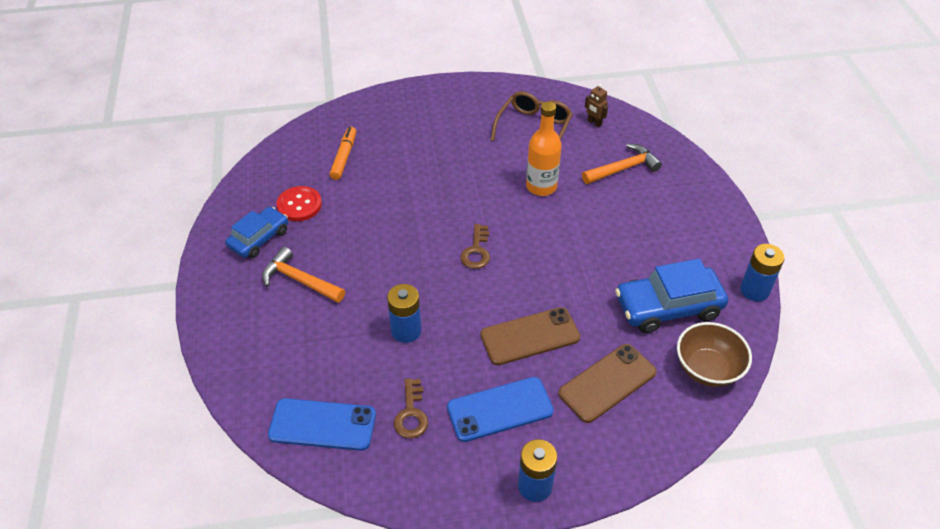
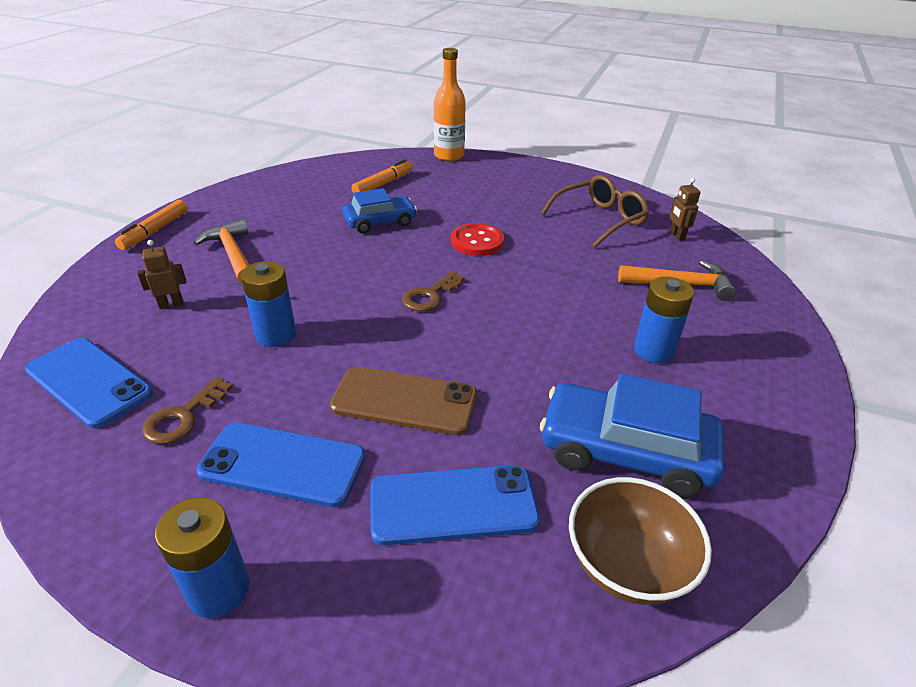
camera: 30 degrees right, 10 degrees down
(210, 287) = (155, 231): none -> orange marker
(259, 238) = (240, 213): blue car -> blue car (380, 222)
(299, 205) = (303, 202): red button -> red button (477, 241)
(306, 344) = (171, 305): none -> brown robot
(541, 186) = (561, 267): orange bottle -> orange bottle (449, 156)
(607, 383) = (453, 505): brown phone -> blue phone
(754, 290) = (789, 491): blue battery -> blue battery (654, 350)

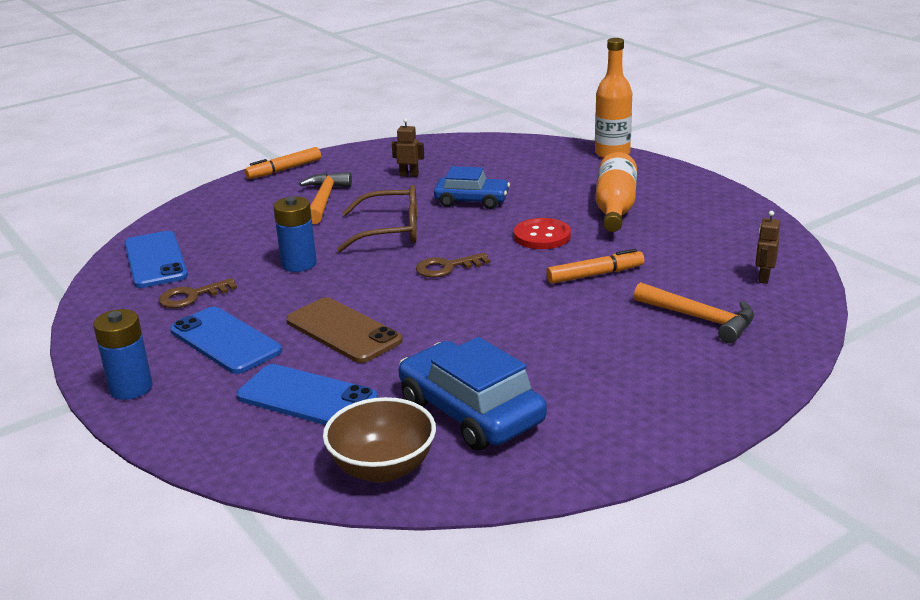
camera: 35 degrees right, 10 degrees down
(171, 305) = (247, 225): brown robot -> brown robot (409, 175)
(383, 184) = (513, 168): orange marker -> orange marker (595, 274)
(505, 202) = (615, 208): none -> orange bottle
(599, 219) = (696, 244): brown glasses -> brown glasses (390, 231)
(654, 350) = (593, 358): blue battery -> none

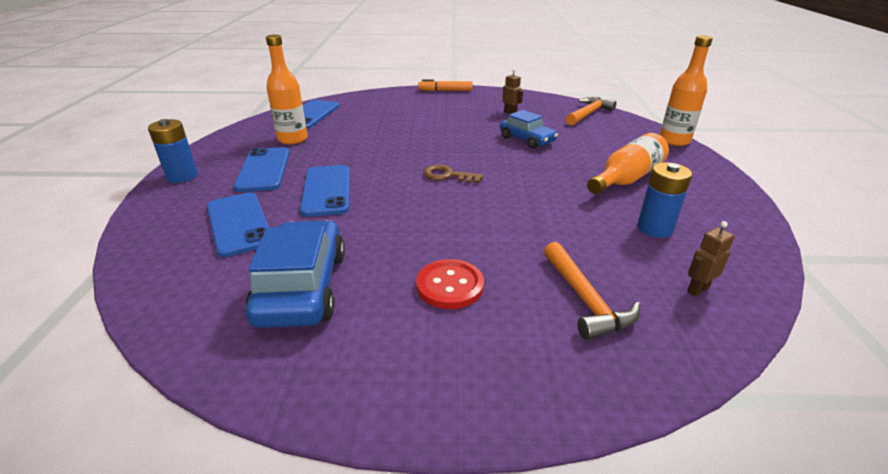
camera: 35 degrees right, 5 degrees up
(192, 296) = (292, 139): brown key -> orange bottle
(299, 264) = (370, 141): blue battery -> blue battery (655, 228)
(324, 200) = (441, 112): orange hammer -> orange hammer (588, 114)
(343, 331) = (326, 190): brown phone -> blue phone
(383, 468) = (188, 299): brown bowl -> none
(390, 231) = (449, 141): brown glasses -> none
(542, 236) = (542, 178): red button -> red button (450, 286)
(595, 274) = (543, 222): orange marker -> none

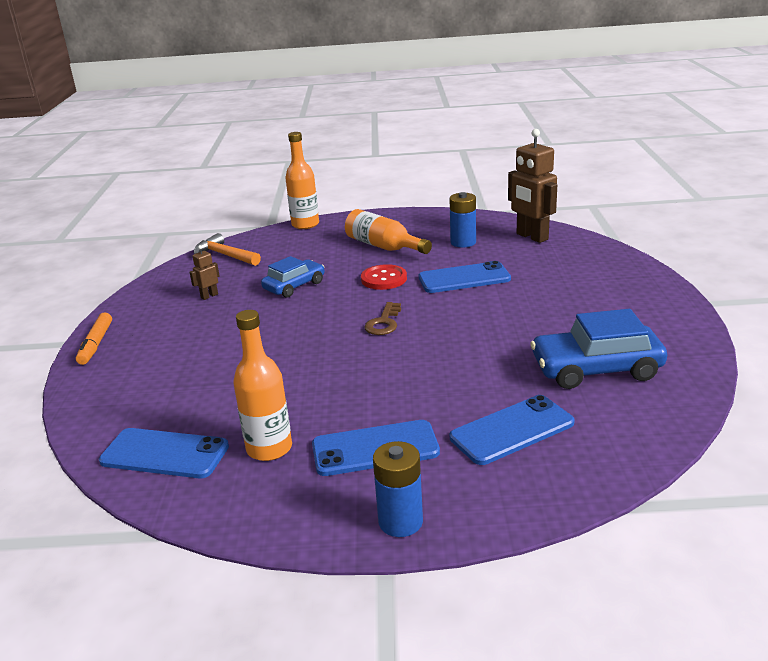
camera: 90 degrees left, 5 degrees down
(326, 190) = (426, 388): blue phone -> blue phone (464, 278)
(450, 286) = (564, 309): red button -> red button (384, 279)
(585, 300) = (558, 267): orange hammer -> none
(697, 289) = (531, 237): brown robot -> brown robot, size x2.16

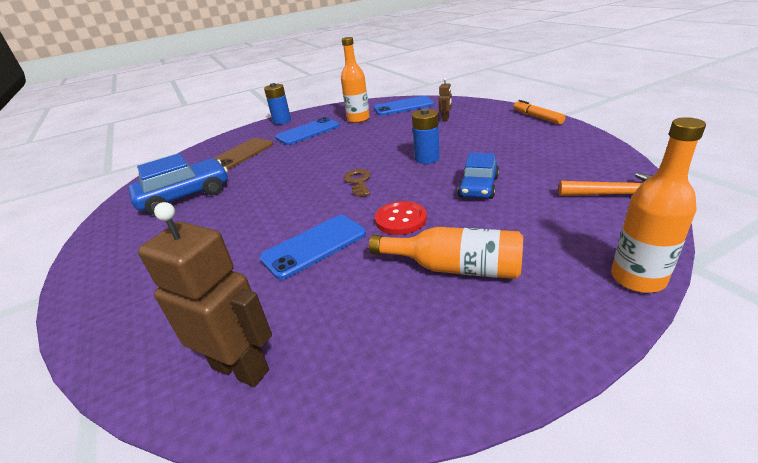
camera: 155 degrees right, 5 degrees up
(209, 296) = (535, 158): brown robot -> brown robot (445, 119)
(463, 242) = (349, 314): blue battery -> blue battery (427, 158)
(512, 430) = (240, 154): blue phone -> brown phone

